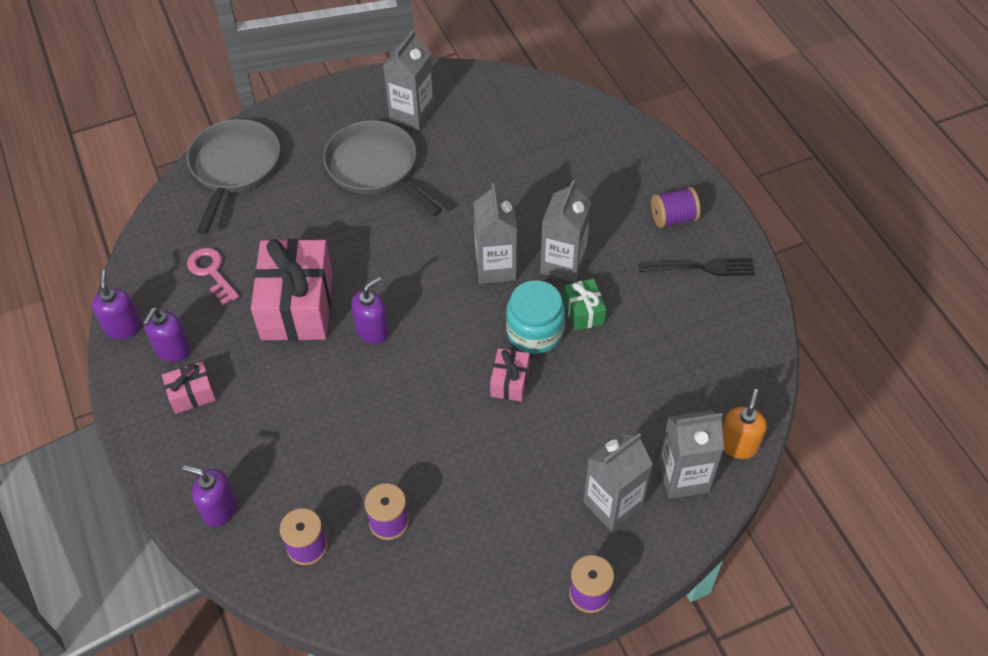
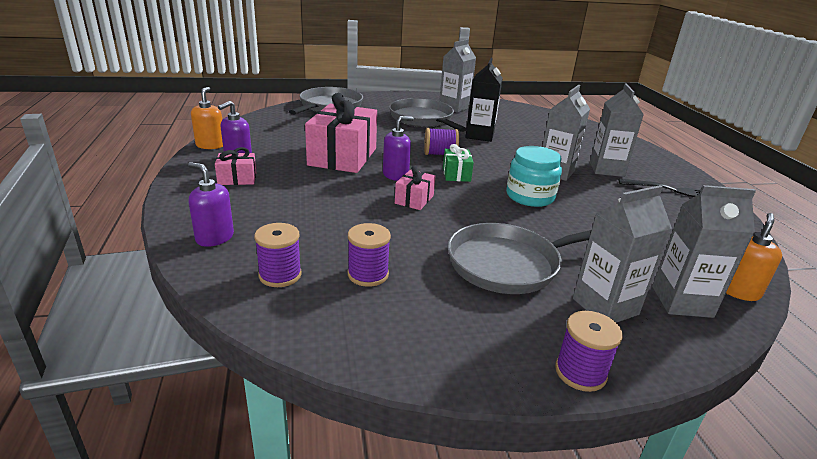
camera: 10 degrees right, 25 degrees down
(123, 327) = (210, 145): purple soap dispenser -> orange soap dispenser
(211, 272) = (289, 136): pink key -> none
(459, 193) = (479, 135): none -> black carton
(495, 267) = (501, 165): grey carton -> grey carton (606, 169)
(509, 382) = (505, 216): pink gift -> pink gift (414, 199)
(521, 466) = (509, 264): none -> grey pan
(583, 312) = (572, 194): green gift -> green gift (456, 174)
(673, 218) = (645, 167): purple spool -> purple spool (440, 154)

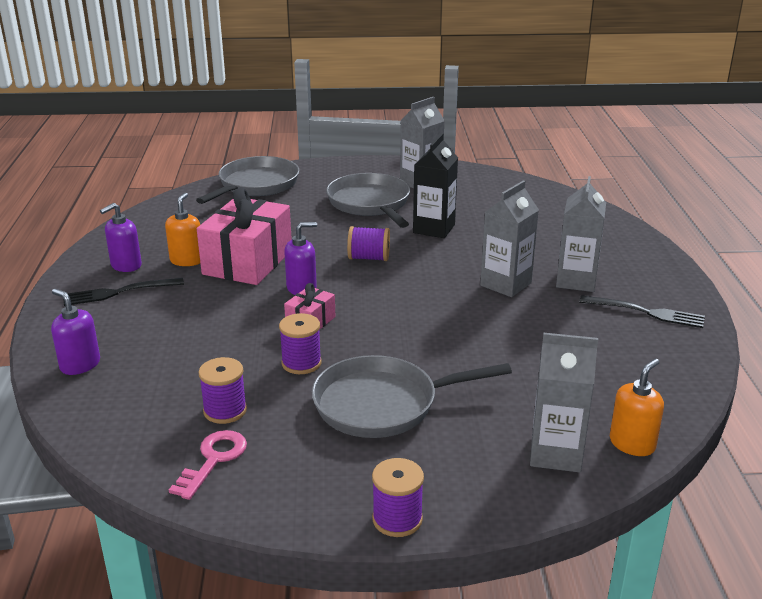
camera: 10 degrees right, 0 degrees up
(210, 145) = (99, 246): orange soap dispenser -> orange soap dispenser (187, 260)
(237, 179) = (119, 292): pink gift -> black fork
(280, 275) = (136, 408): purple spool -> purple spool (301, 363)
(374, 321) = (213, 460): none -> pink key
(456, 174) = (376, 287): green gift -> none
(530, 196) = (452, 319): turquoise jar -> none
(605, 306) = (464, 455): grey carton -> none

